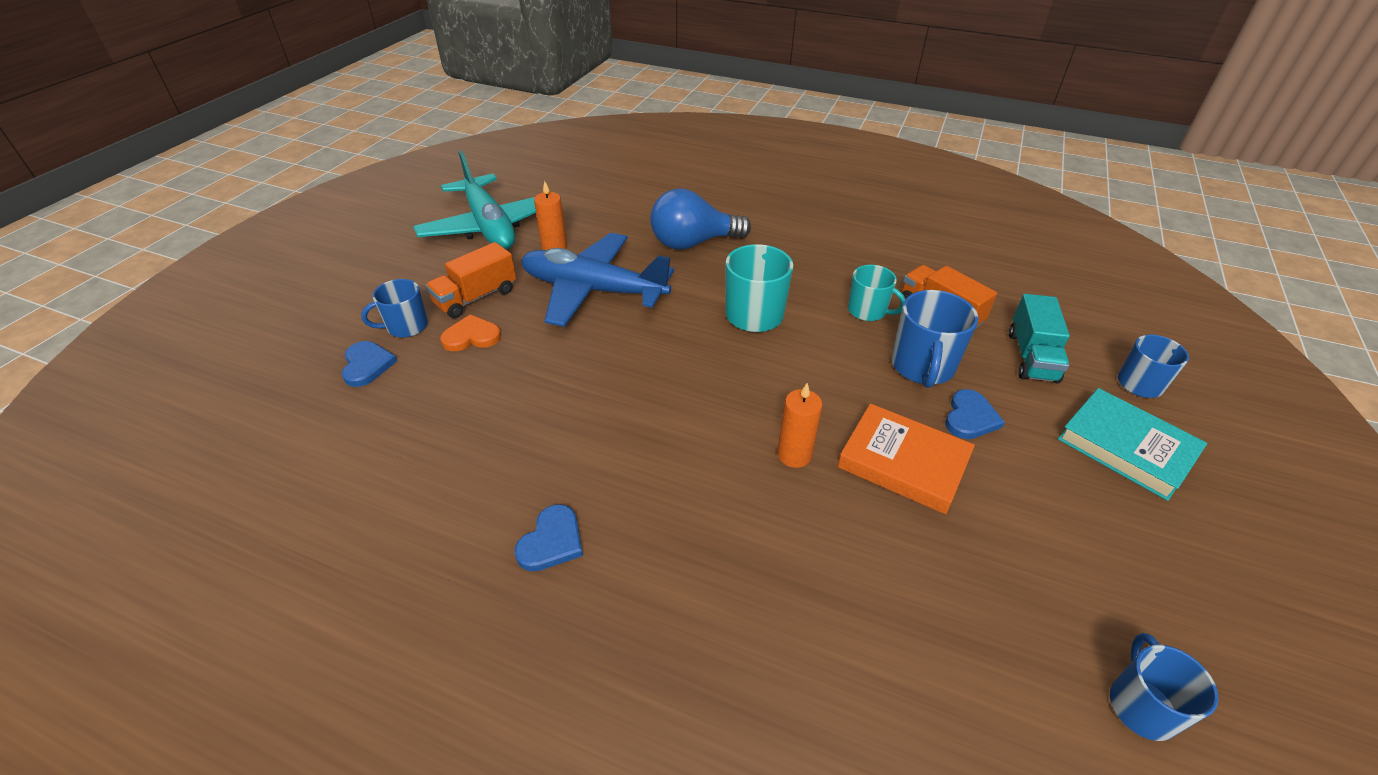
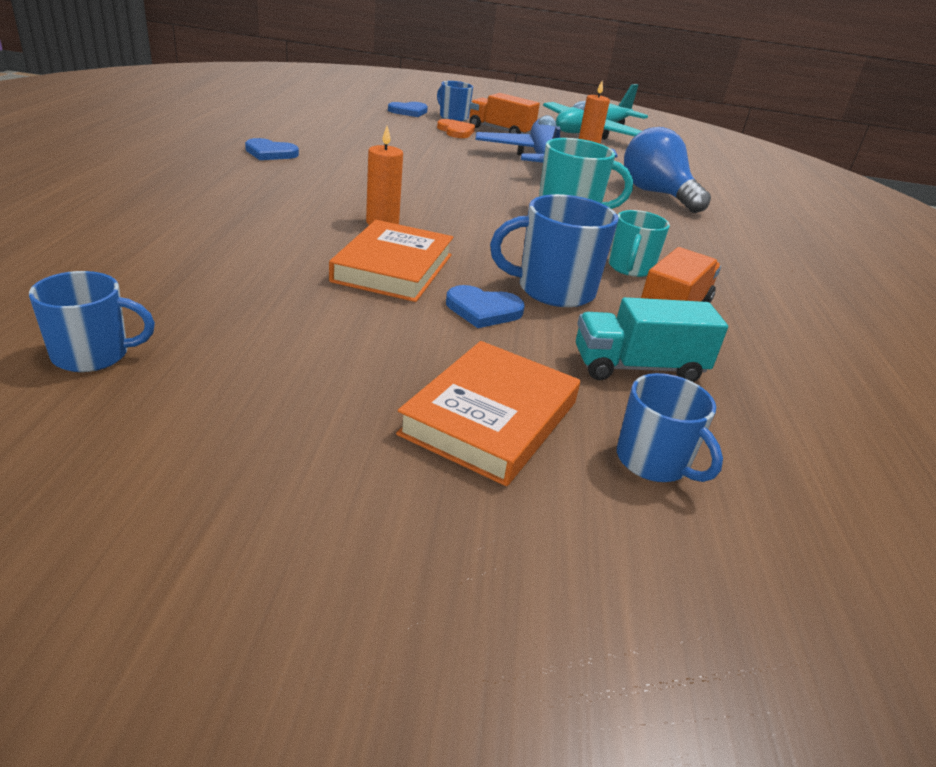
camera: 70 degrees right, 10 degrees down
(1126, 447) = (490, 418): turquoise book -> orange book

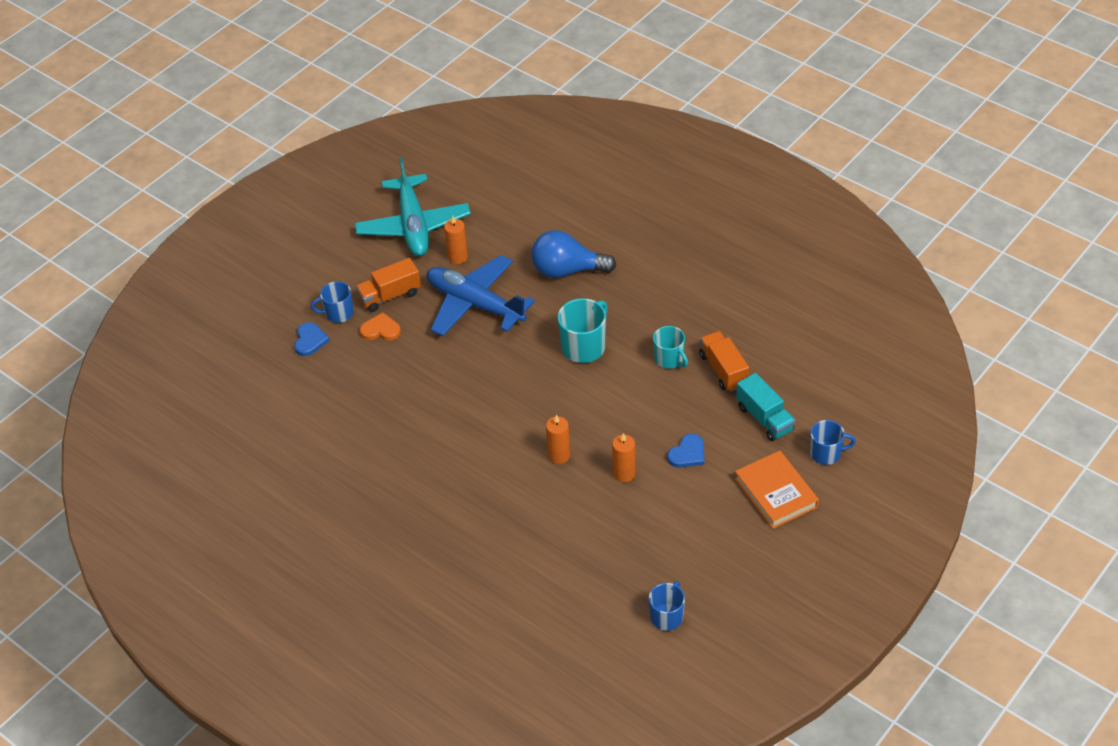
camera: 50 degrees left, 15 degrees up
(270, 153) = (399, 477): blue heart -> none
(393, 268) = (624, 473): orange book -> orange candle
(553, 290) = (680, 411): blue mug -> none
(638, 367) = (764, 418): turquoise truck -> turquoise truck turned 60 degrees counterclockwise

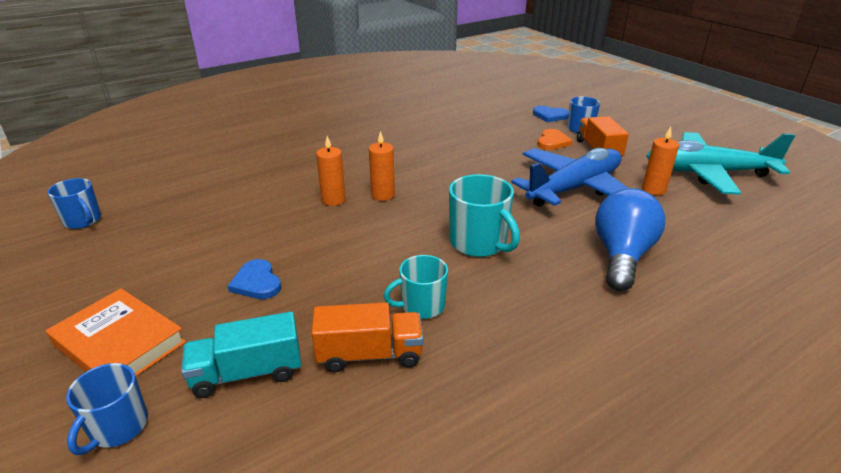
camera: 105 degrees right, 15 degrees down
(624, 473) = (273, 232): orange candle -> orange candle (383, 195)
(776, 493) = (119, 343): orange book -> orange book turned 45 degrees clockwise

